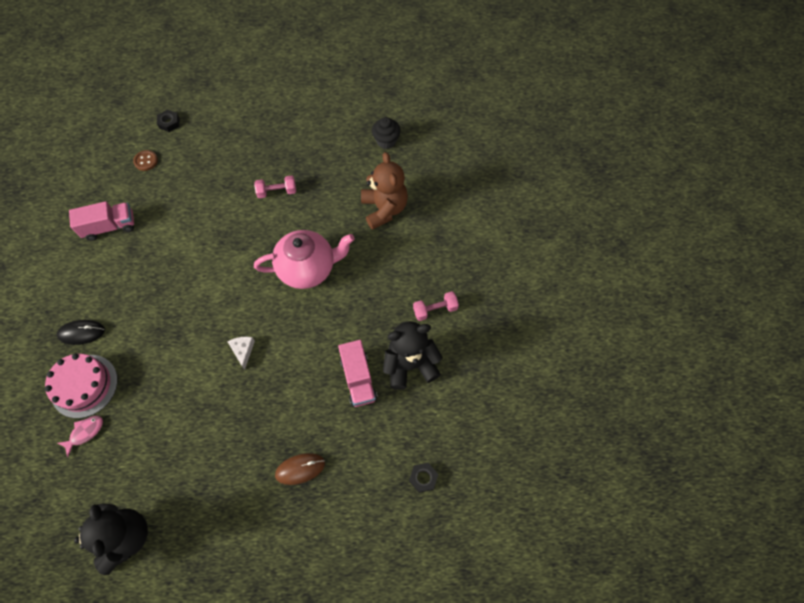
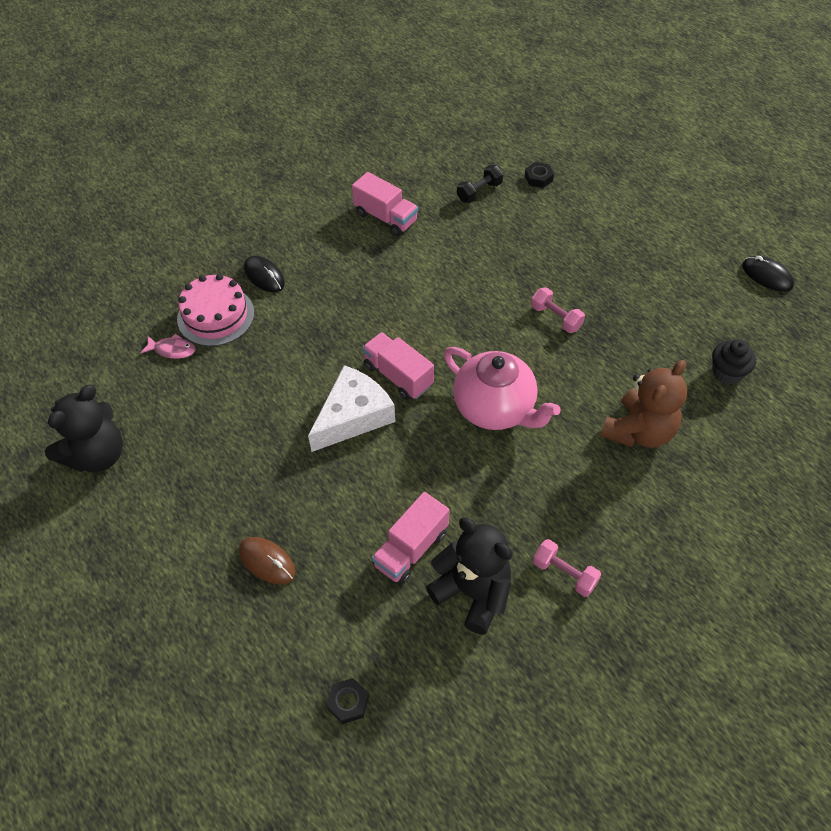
camera: 55 degrees right, 10 degrees down
(146, 161) = (479, 192): brown button -> black dumbbell
(238, 305) = (398, 376): none -> pink truck
(243, 350) = (353, 416): white cheese -> white cheese, size x2.17
(346, 74) = (767, 276): none -> black mouse

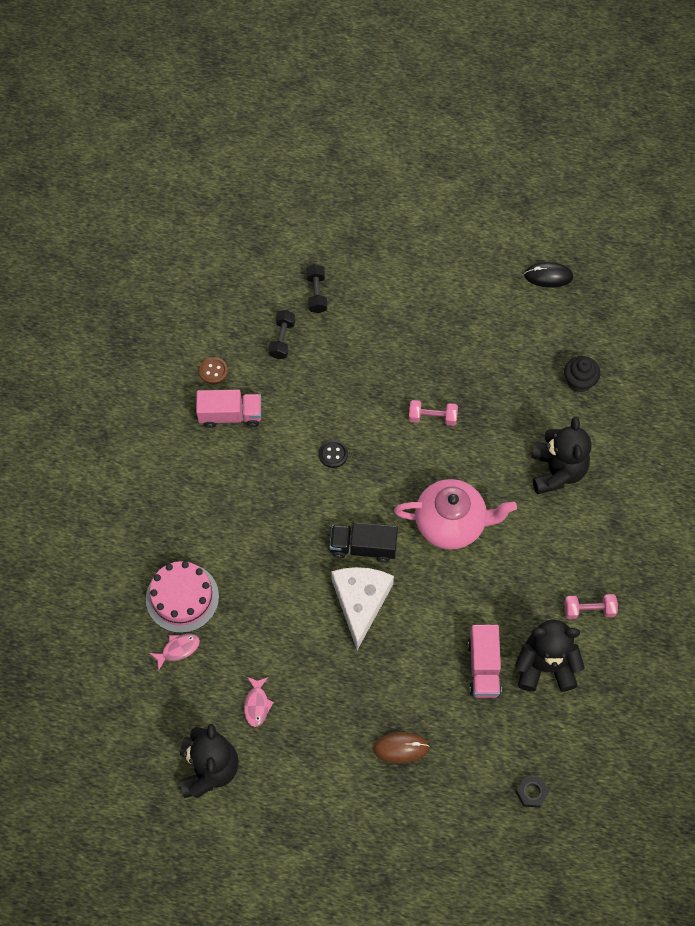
camera: 40 degrees left, 10 degrees up
(186, 434) = (257, 704): none -> pink fish
(264, 276) = (185, 536): black mouse -> none
(398, 376) = (363, 547): pink truck -> black truck
(403, 182) = (213, 371): none -> brown button
(441, 292) = (333, 454): none -> black button
(538, 178) = (316, 294): black nut -> black dumbbell
(639, 431) = (557, 471): brown teddy bear -> black teddy bear

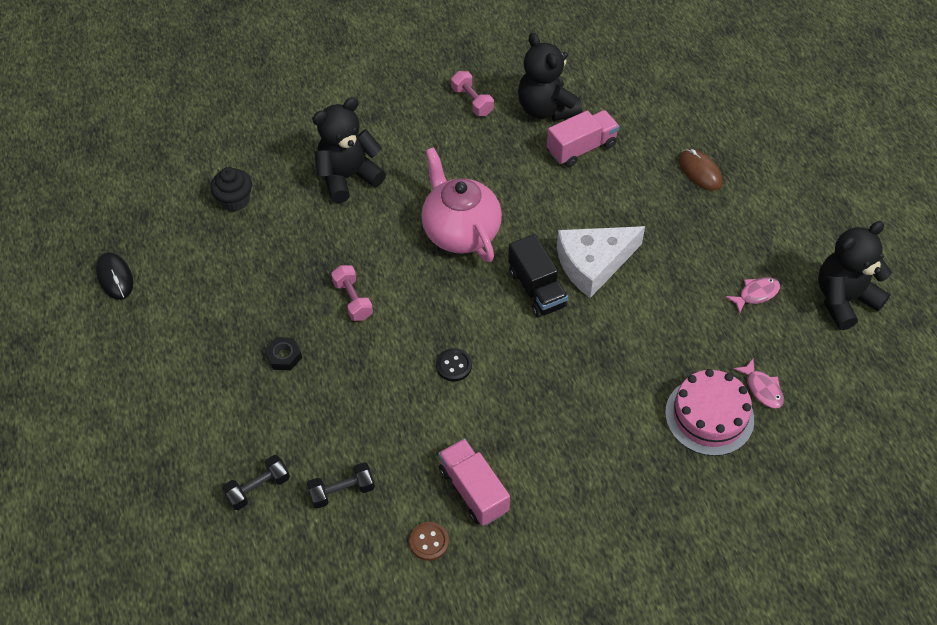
camera: 120 degrees left, 10 degrees down
(178, 649) = (762, 388): pink fish -> pink fish turned 150 degrees counterclockwise
(531, 792) = (660, 74): black nut -> black nut (284, 356)

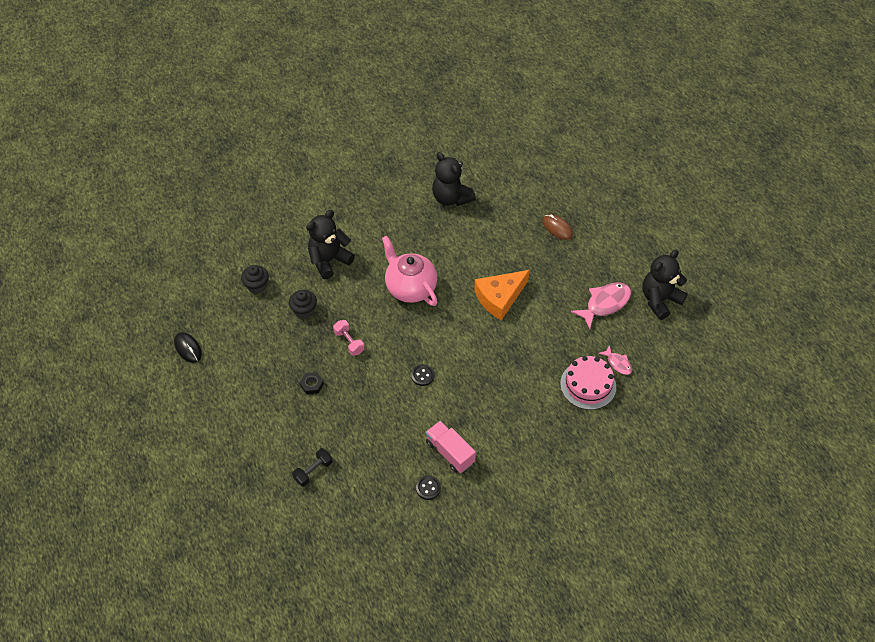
camera: 10 degrees left, 0 degrees up
(296, 245) = (304, 310): none -> black cupcake
(342, 491) = (367, 465): black dumbbell -> none
(429, 542) = (428, 488): brown button -> black button
(472, 101) = (401, 199): pink dumbbell -> none
(536, 289) = (466, 319): black truck -> none
(581, 148) = (478, 222): pink truck -> none
(593, 264) = (500, 298): white cheese -> orange cheese
(756, 294) = (605, 304): pink fish -> pink fish, size x1.82

